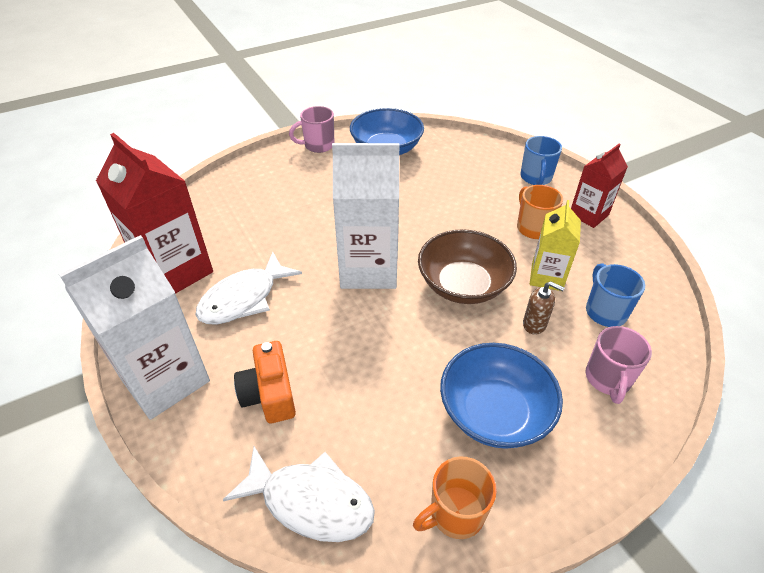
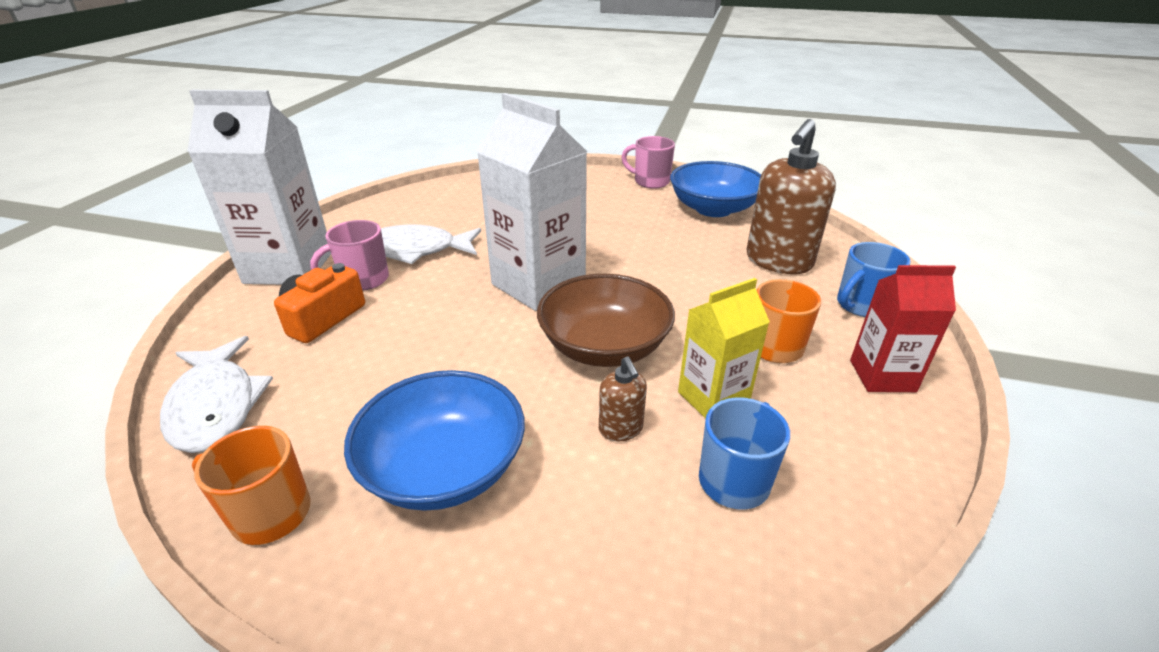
camera: 45 degrees right, 10 degrees down
(175, 271) = (406, 211): red carton -> none
(468, 170) = (778, 261): none -> brown soap dispenser
(608, 379) = (616, 546): pink mug -> pink mug (363, 280)

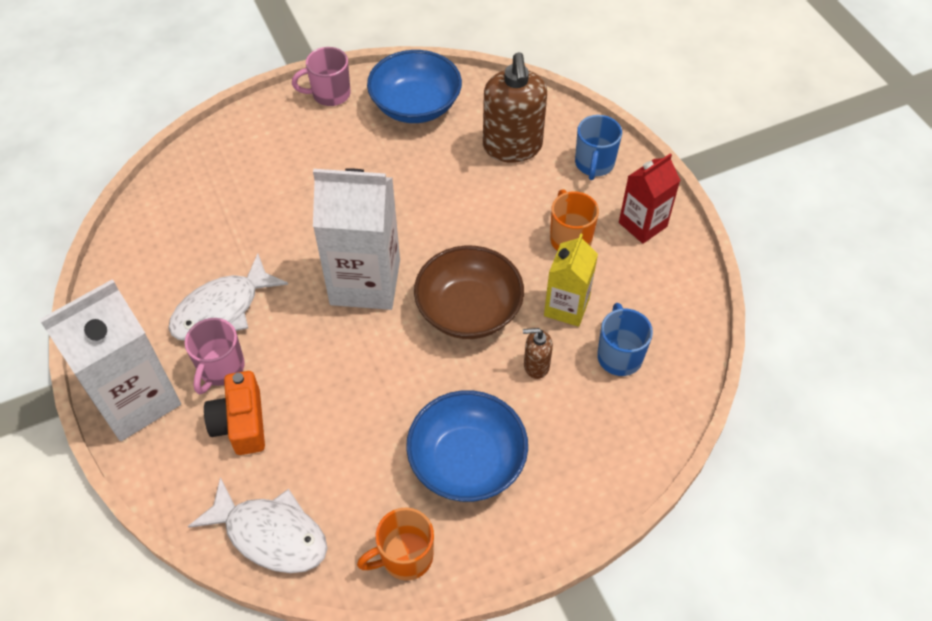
camera: 40 degrees left, 20 degrees up
(621, 429) = (536, 365): brown soap dispenser -> brown soap dispenser turned 150 degrees clockwise

